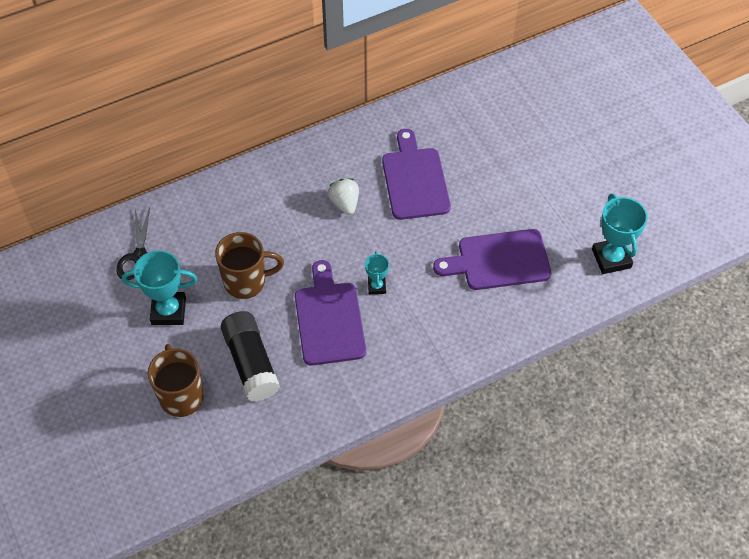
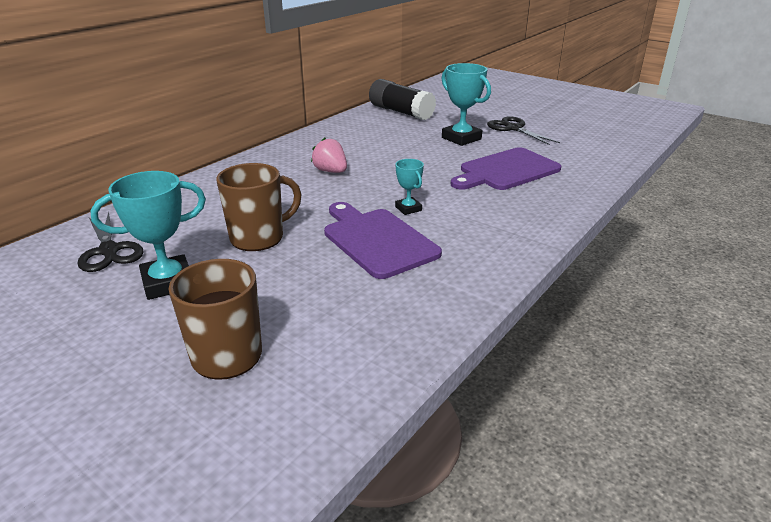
camera: 25 degrees left, 25 degrees down
(251, 363) = (308, 297): black glue stick -> black glue stick (401, 112)
(345, 203) = (331, 171): white strawberry -> pink strawberry
(415, 180) = (385, 148): purple cutting board -> none
(566, 185) = (513, 128): none -> black scissors
(611, 258) = (595, 151): turquoise trophy -> turquoise trophy (461, 138)

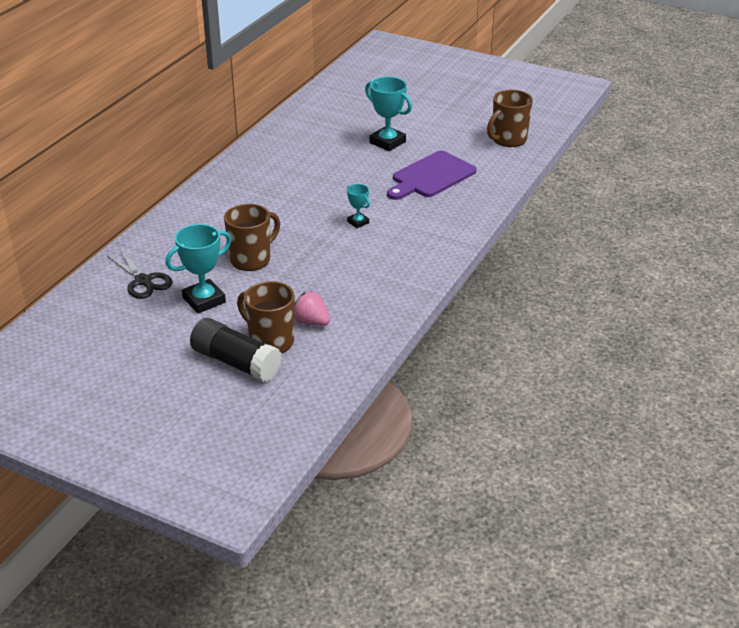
camera: 10 degrees left, 5 degrees up
(331, 171) = (282, 191): pink strawberry -> pink strawberry (311, 322)
(377, 240) = (342, 252): purple cutting board -> none
(401, 112) = (324, 112): black glue stick -> black glue stick (236, 362)
(513, 128) = (433, 125): black scissors -> none
(598, 145) = (508, 139): none -> brown mug

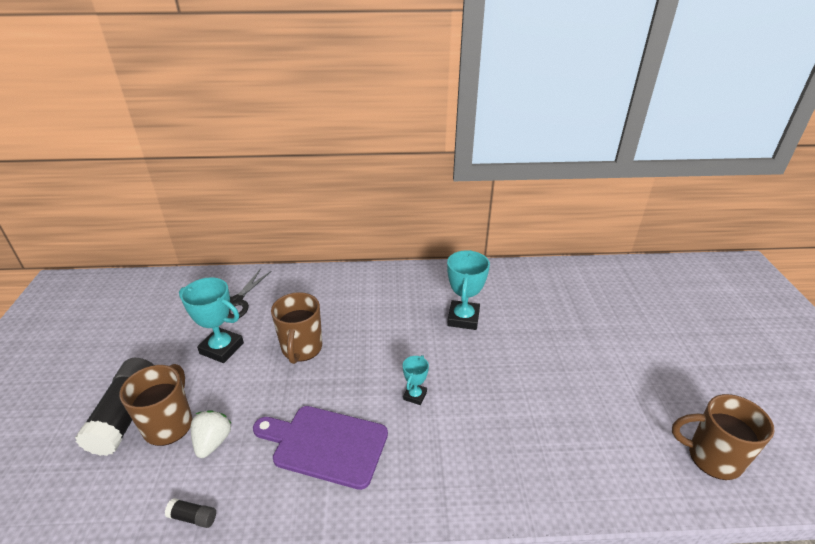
camera: 60 degrees right, 0 degrees up
(251, 259) = (301, 349): brown mug -> brown mug turned 75 degrees clockwise
(311, 322) = (213, 442): pink strawberry -> white strawberry
(373, 341) = (193, 517): none -> black glue stick
(387, 142) = (580, 350): turquoise trophy -> turquoise trophy (463, 318)
(431, 176) = (554, 417): purple cutting board -> purple cutting board (325, 444)

